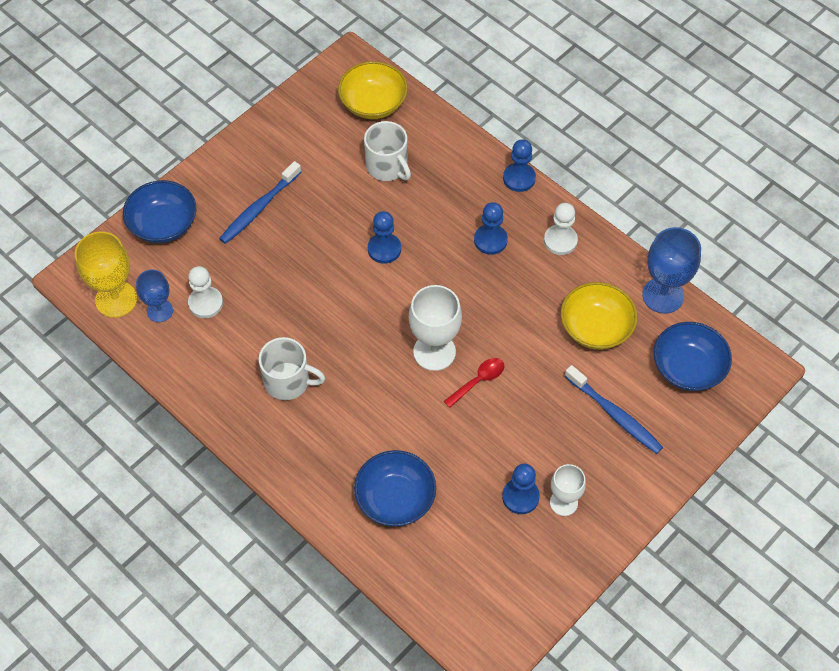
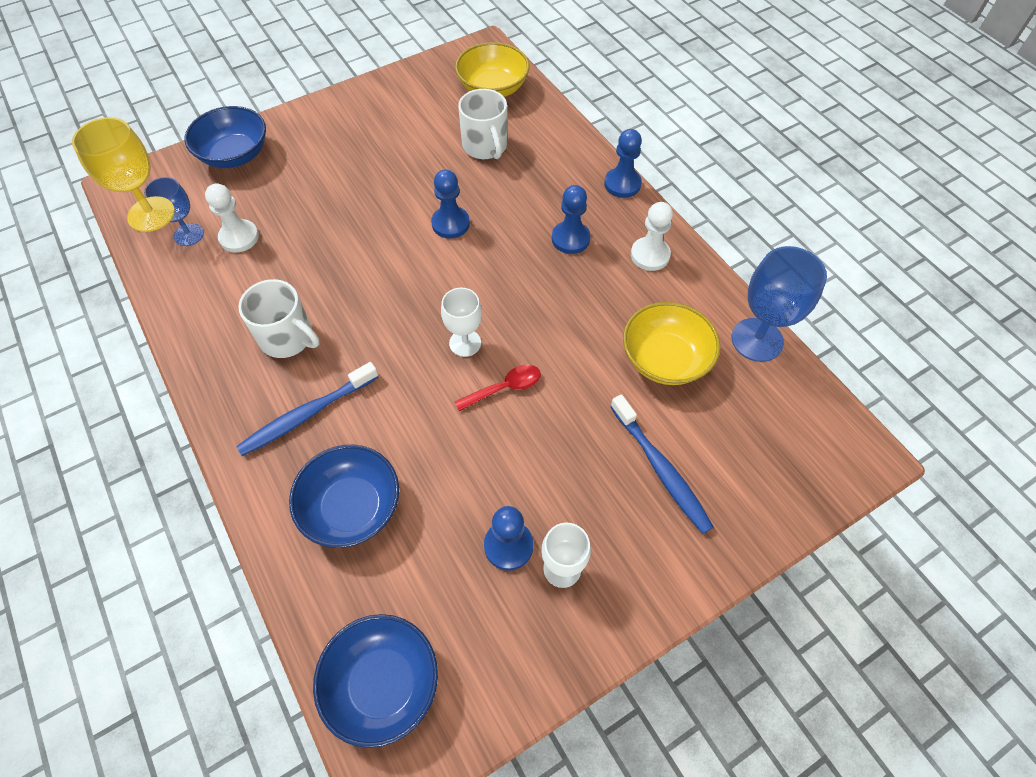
camera: 15 degrees right, 0 degrees up
(259, 208) = (337, 159): blue toothbrush -> blue toothbrush (307, 415)
(434, 352) = (465, 343): white goblet -> white goblet, size x0.62
(688, 368) = (769, 433): blue bowl -> blue bowl (383, 683)

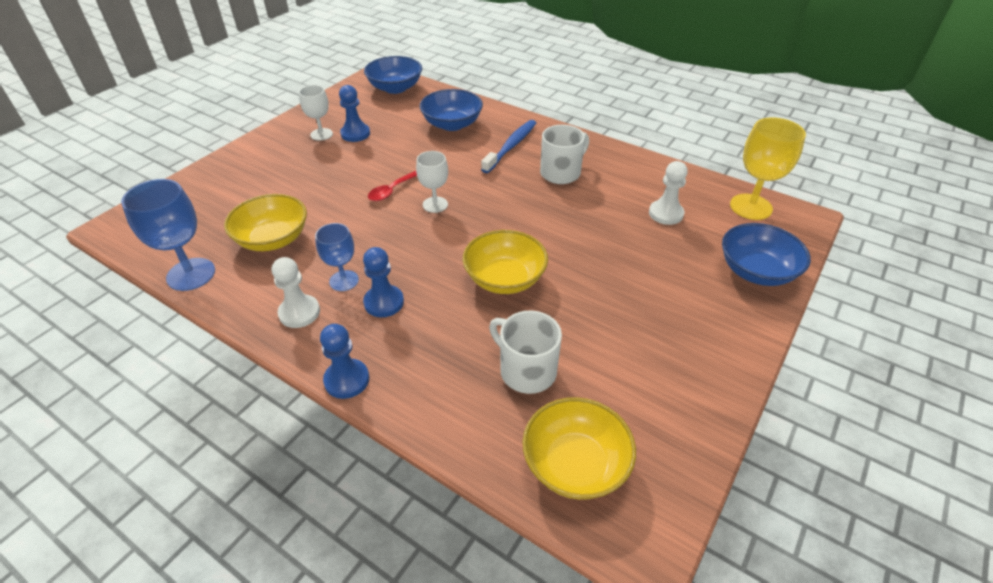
camera: 155 degrees right, 15 degrees down
(189, 235) = (704, 204): blue goblet -> blue goblet (344, 281)
(287, 337) = (561, 173): white mug -> white mug turned 135 degrees clockwise
(450, 224) = (505, 279): blue pawn -> yellow bowl
(661, 469) = (268, 183): blue toothbrush -> none

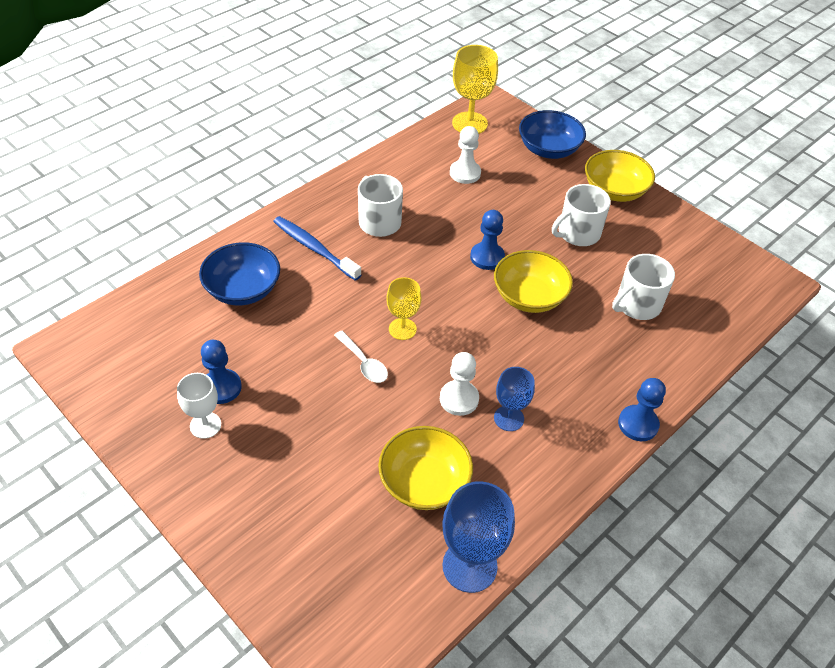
camera: 80 degrees left, 5 degrees up
(299, 312) = (549, 458): white pawn -> white pawn (459, 399)
(384, 302) = (545, 388): blue pawn -> blue pawn (487, 257)
(392, 190) = (364, 363): red spoon -> white spoon
(395, 88) = (116, 333): blue bowl -> none
(435, 204) = (402, 329): white goblet -> yellow goblet
(575, 464) = (721, 298): yellow bowl -> yellow bowl (614, 191)
(622, 309) = (578, 233): none -> white mug

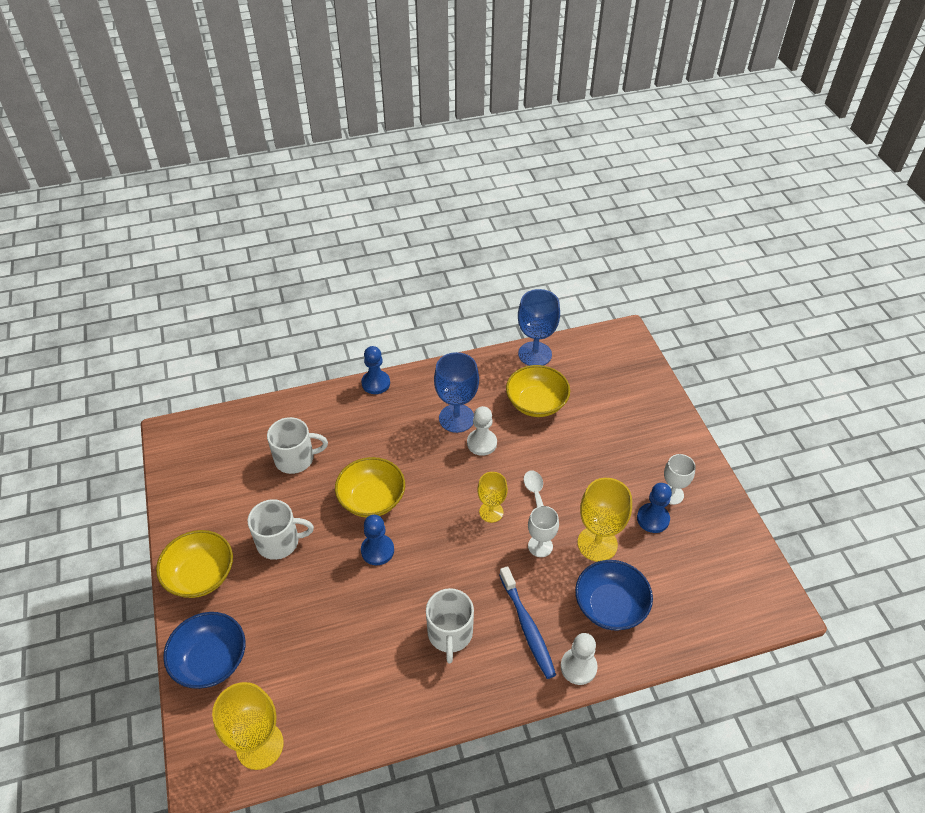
camera: 150 degrees left, 0 degrees up
(276, 339) = (597, 544): none -> yellow goblet
(334, 316) = (540, 546): none -> white goblet
(465, 173) = (323, 664): white pawn -> white pawn (578, 667)
(508, 418) = (456, 418): blue goblet -> blue goblet, size x1.60

